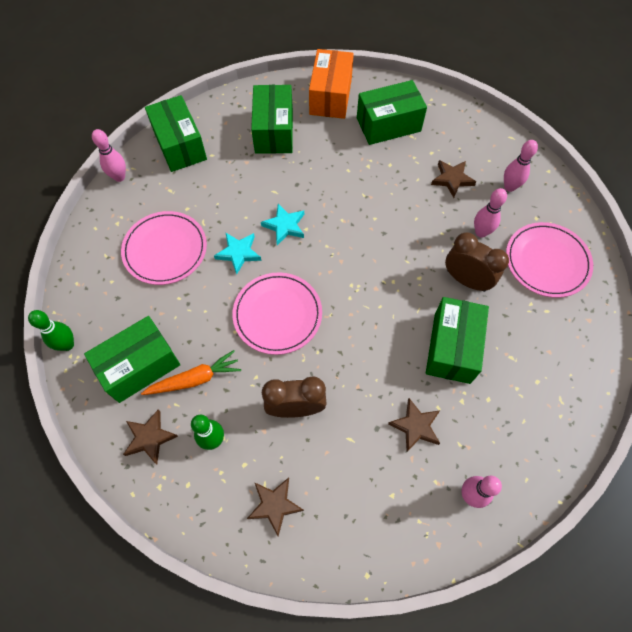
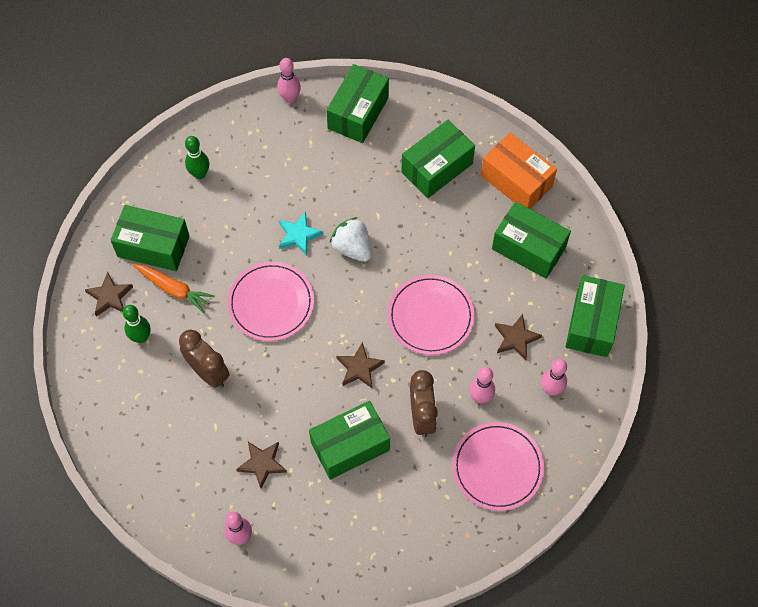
camera: 50 degrees right, 0 degrees up
(67, 344) = (130, 187): green bowling pin -> green bowling pin (200, 174)
(165, 249) = (257, 183): pink plate -> pink plate (430, 316)
(274, 505) = (128, 412): brown star -> brown star (359, 368)
(285, 226) = (352, 248): turquoise star -> white strawberry
(330, 96) = (516, 181): orange box -> orange box turned 75 degrees clockwise
(478, 130) = (592, 324): none -> green box

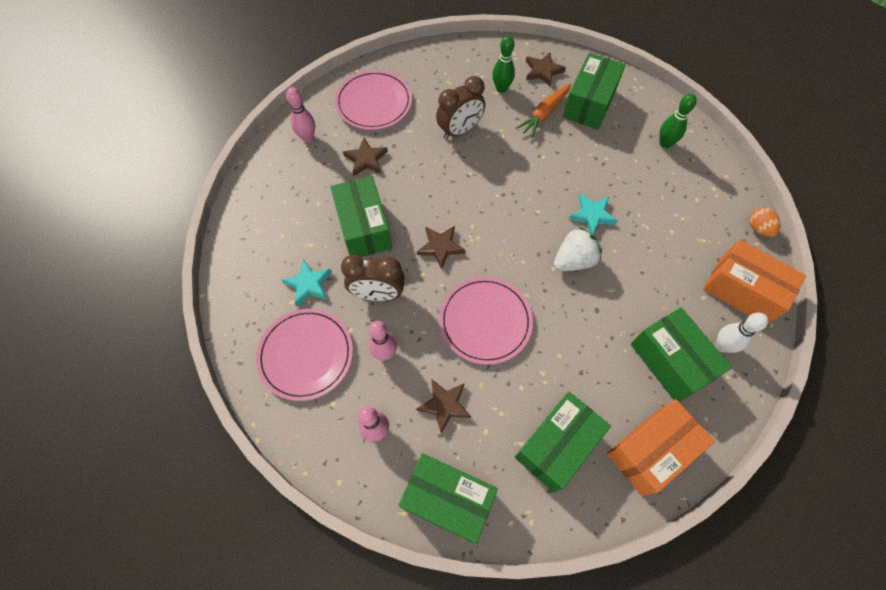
camera: 100 degrees right, 0 degrees up
(271, 303) = (520, 184): pink plate -> pink plate (374, 102)
(290, 98) = (758, 228): pink bowling pin -> orange egg
(358, 113) = (742, 290): green box -> orange box
(414, 130) = (722, 346): none -> white bowling pin
(425, 484) = (309, 284): none -> turquoise star

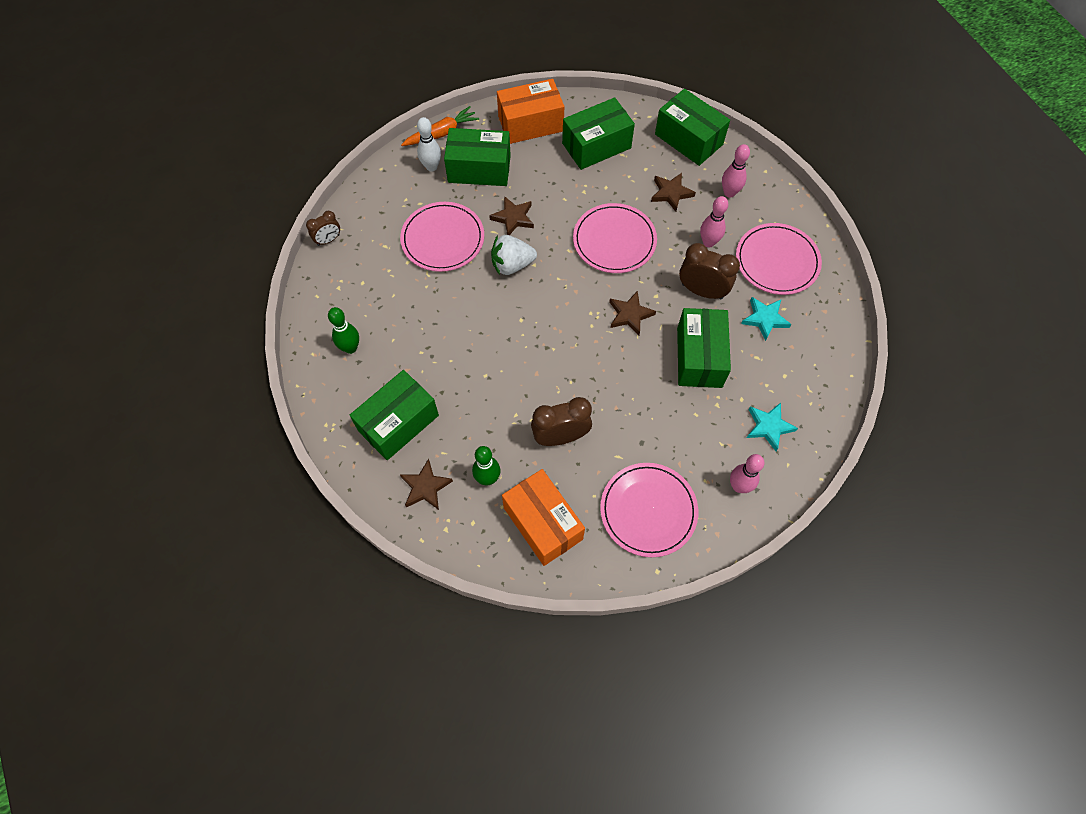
camera: 160 degrees left, 0 degrees up
(366, 159) = (677, 434): brown star -> brown star (513, 218)
(544, 114) = (456, 426): orange carrot -> orange carrot (441, 133)
(592, 215) = (471, 299): turquoise star -> turquoise star (768, 427)
(655, 265) = (443, 239): none -> pink plate
(670, 361) = (479, 169): green box -> green box turned 75 degrees counterclockwise
(742, 290) = (384, 198): orange box -> orange box (543, 523)
(758, 228) = (328, 240): orange egg -> brown clock

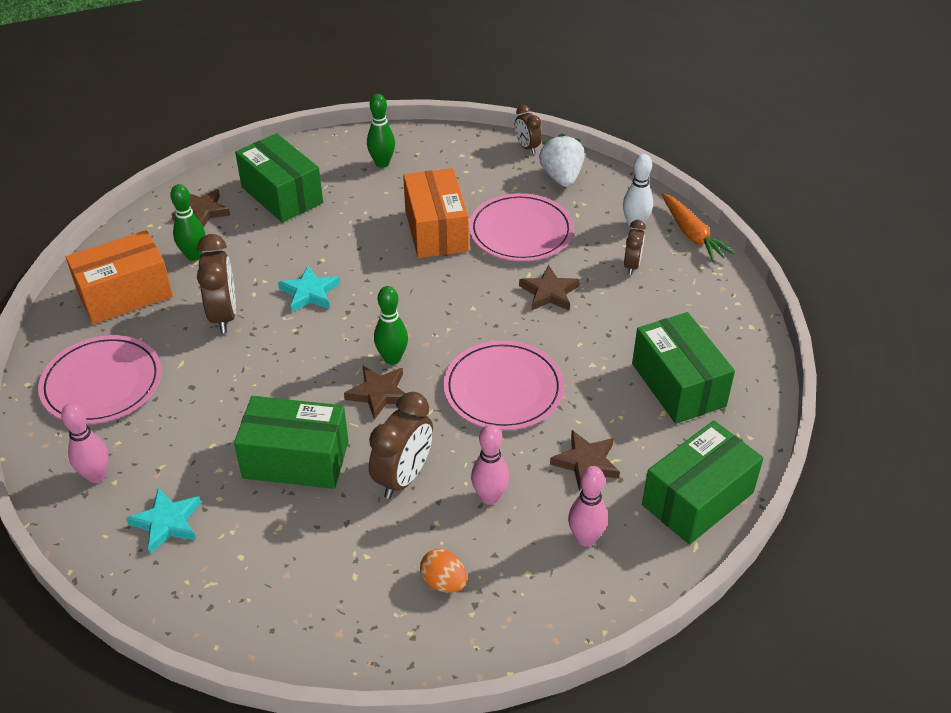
camera: 95 degrees right, 20 degrees down
(479, 169) = (632, 265): green box -> brown clock
(512, 265) = (475, 288): white strawberry -> white strawberry (561, 177)
(530, 124) = (716, 318): orange box -> orange box (436, 230)
(594, 310) = (392, 359): none -> green bowling pin
(765, 319) = (341, 547): turquoise star -> turquoise star (310, 293)
(777, 261) = (444, 582): pink plate -> orange egg

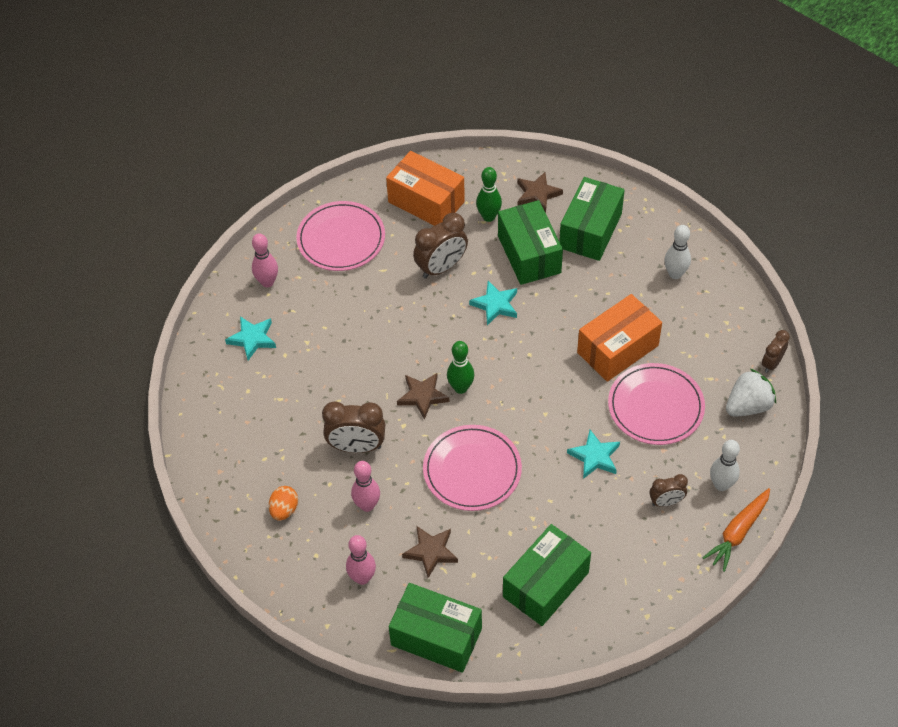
camera: 65 degrees right, 10 degrees up
(296, 459) = (338, 379): green box -> green box (529, 254)
(382, 163) = (675, 274): green bowling pin -> white bowling pin
(549, 292) = (595, 457): brown star -> turquoise star

